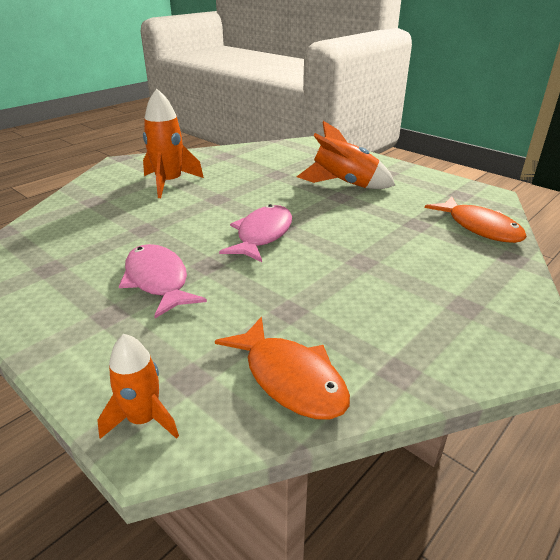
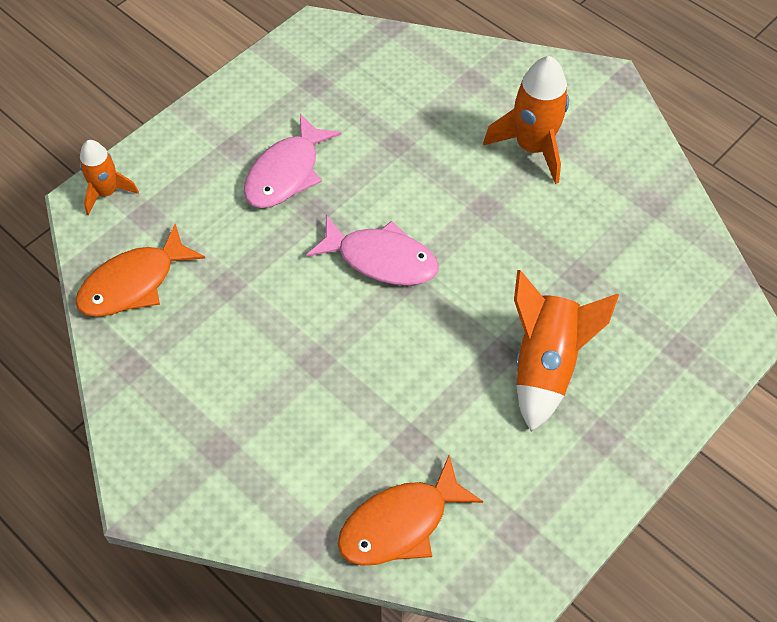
camera: 90 degrees right, 25 degrees up
(158, 281) = (286, 173): pink fish -> pink fish turned 150 degrees clockwise

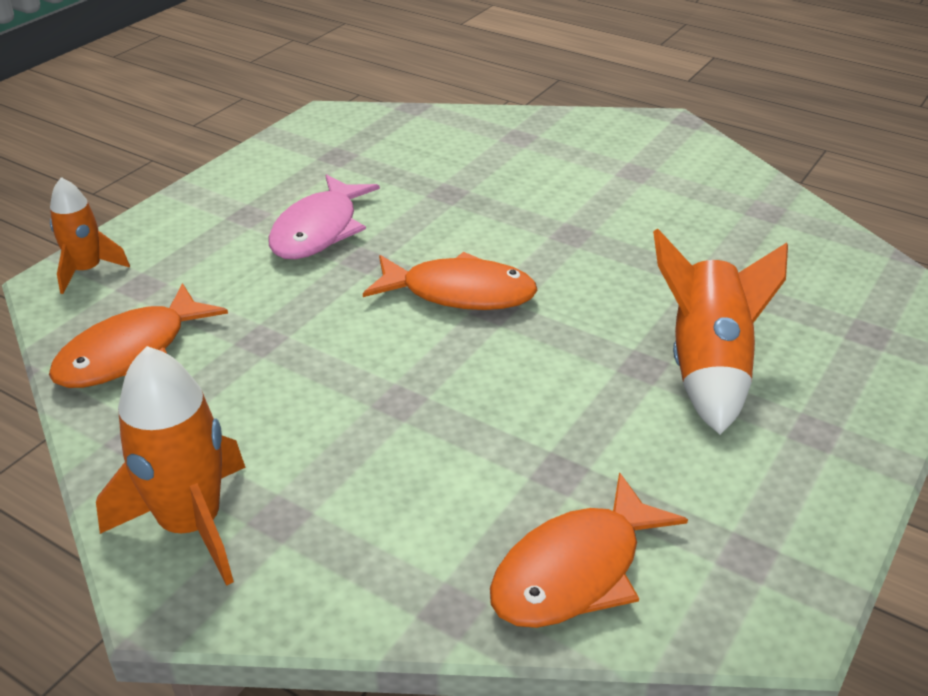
camera: 10 degrees left, 20 degrees down
(381, 259) = (459, 293): pink fish -> orange fish
(532, 147) = (608, 181): orange rocket -> orange rocket (191, 524)

